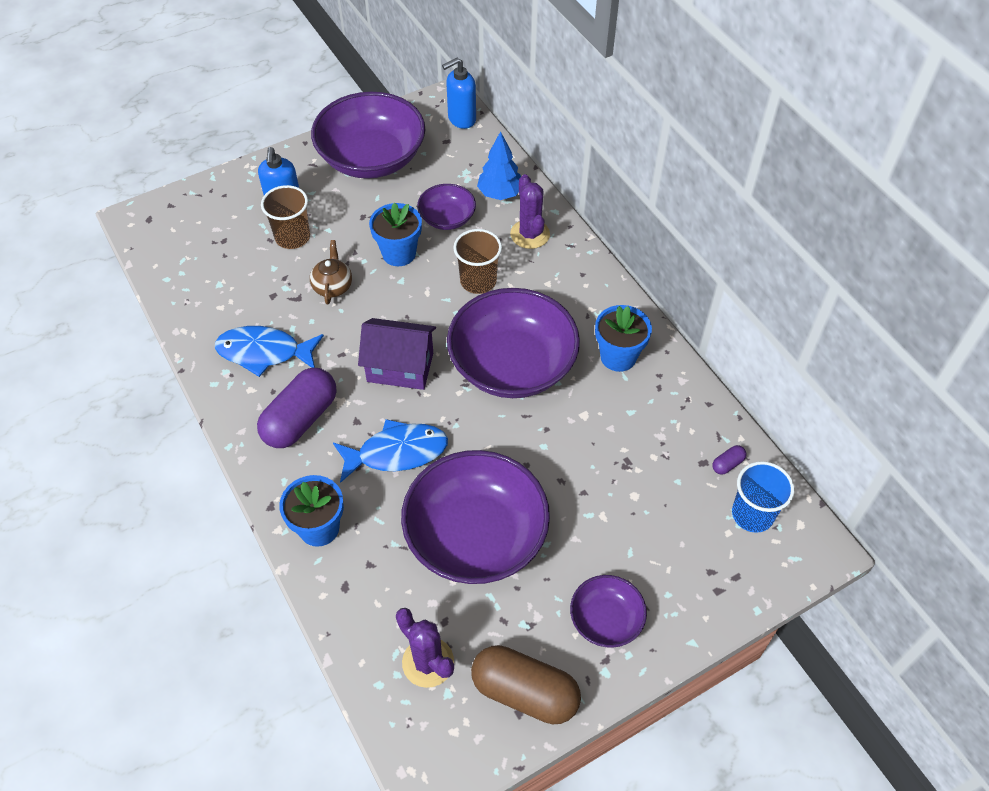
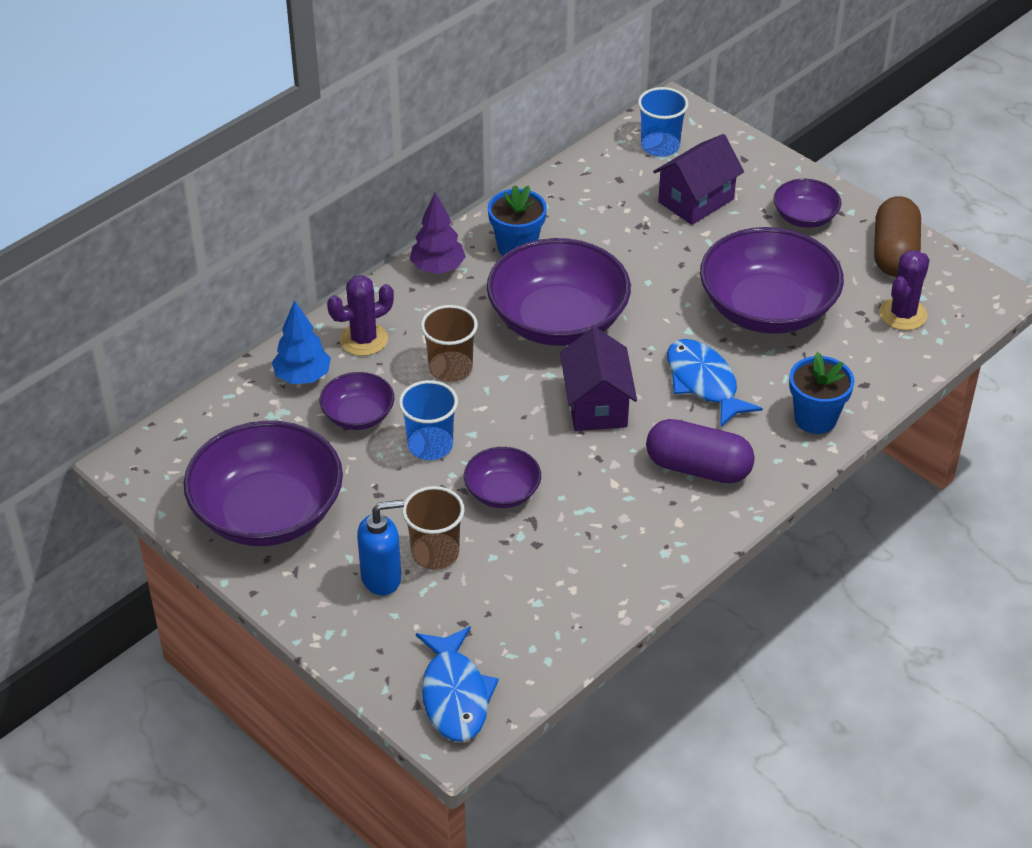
camera: 105 degrees left, 10 degrees down
(264, 352) = (623, 526): blue fish -> blue fish (455, 695)
(333, 286) = (502, 492): brown teapot -> purple bowl
(399, 253) = (430, 445): blue flower pot -> blue cup
(461, 119) = (170, 440): blue soap dispenser -> none
(604, 295) = (437, 268): none -> purple tree
(655, 522) = (696, 200): none -> purple house
(727, 464) = (614, 164): purple capsule -> none

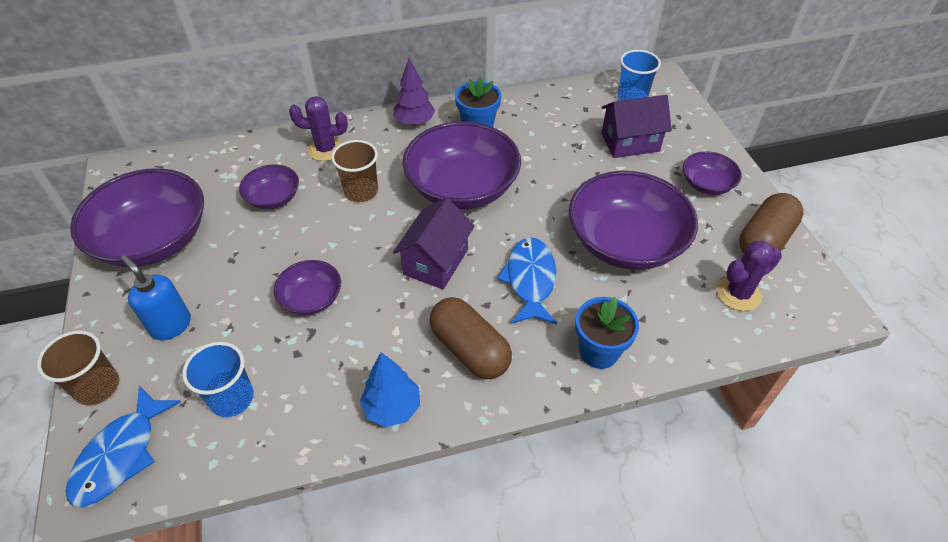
camera: 30 degrees right, 5 degrees up
(302, 377) = (266, 158): blue tree -> blue tree (392, 408)
(382, 578) = (171, 325): blue soap dispenser -> blue soap dispenser turned 150 degrees counterclockwise
(430, 445) = (297, 240): blue cup -> blue cup (232, 398)
(435, 553) = (223, 324): brown cup -> brown cup (97, 387)
(698, 468) = (469, 349): purple capsule -> brown capsule

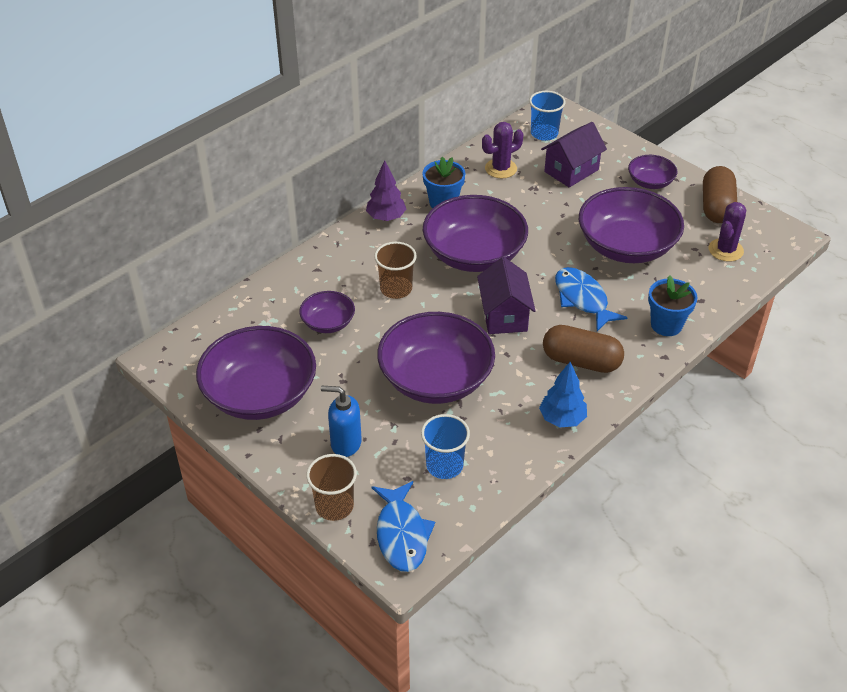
camera: 30 degrees left, 5 degrees down
(311, 298) = (435, 379): purple bowl -> purple bowl, size x2.00
(326, 149) = (332, 268): purple cactus -> purple cactus (501, 169)

